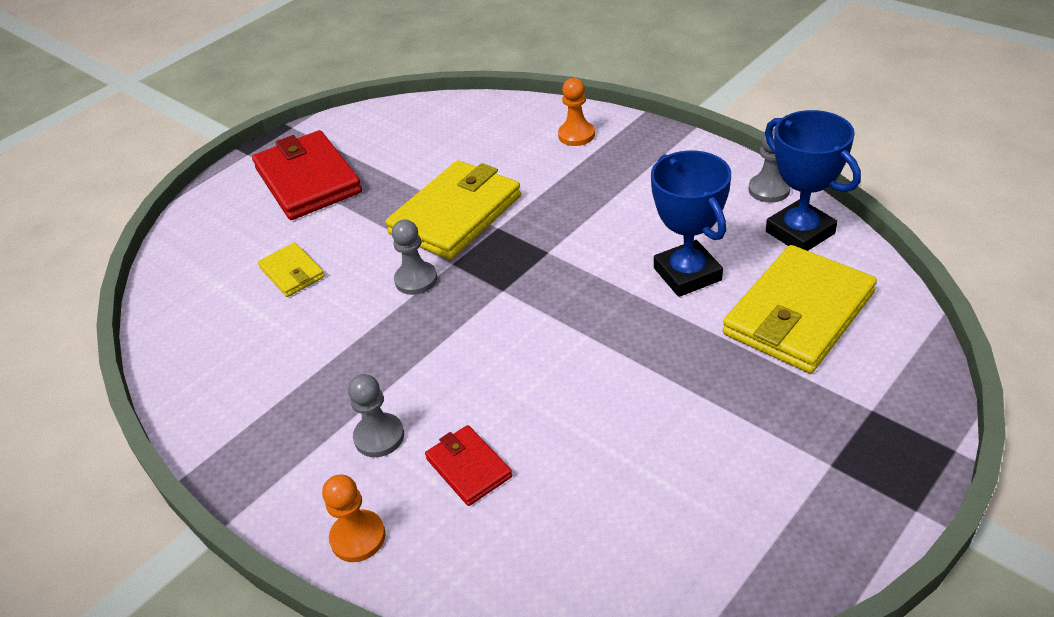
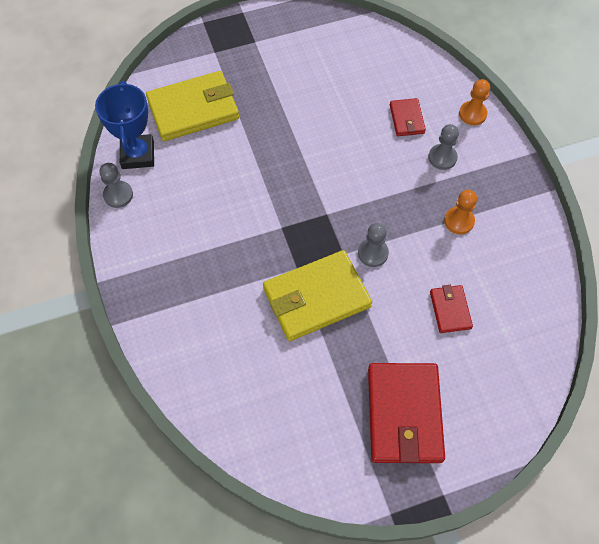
camera: 155 degrees left, 20 degrees up
(292, 273) = (450, 310): yellow wallet -> red wallet
(576, 135) = (180, 330): orange pawn -> orange pawn (459, 221)
(687, 274) = (221, 164): blue trophy -> none

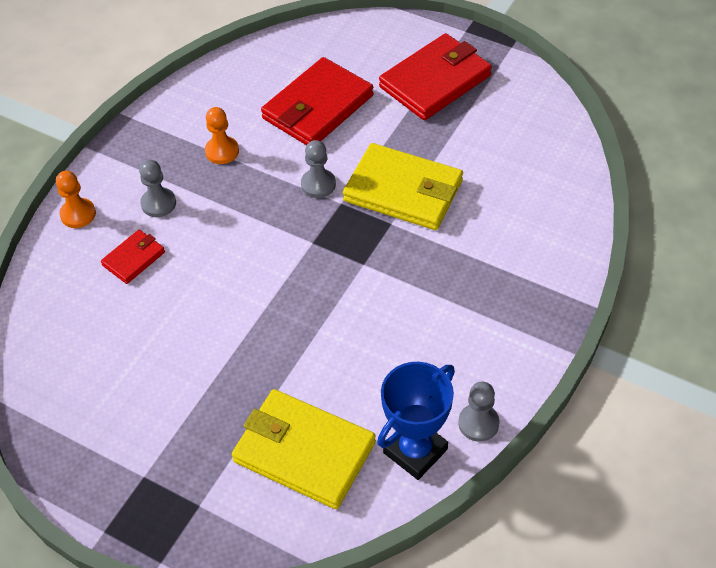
camera: 130 degrees left, 10 degrees down
(450, 310) = (317, 107): red wallet -> red wallet, size x1.99

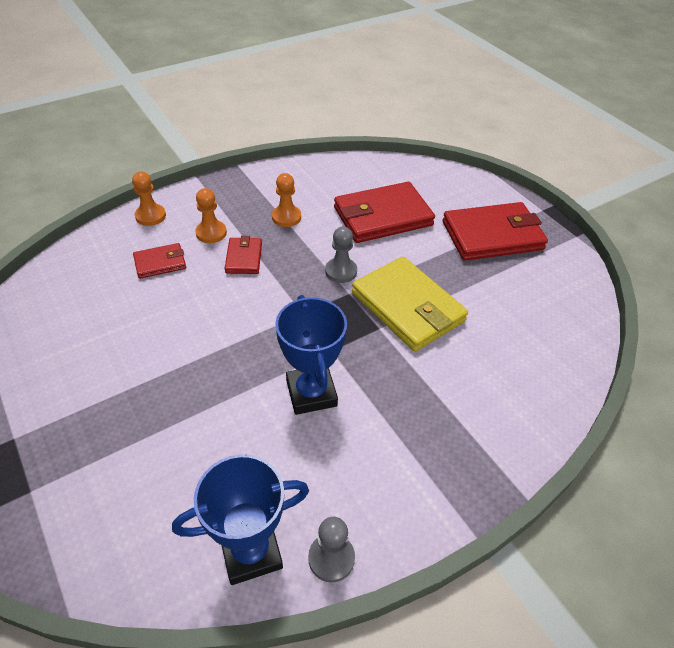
camera: 25 degrees right, 5 degrees down
(158, 203) = (211, 233): grey pawn -> orange pawn
(213, 214) = (244, 258): none -> red wallet
(304, 452) = (153, 492): yellow wallet -> none
(373, 309) = (311, 393): none -> blue trophy

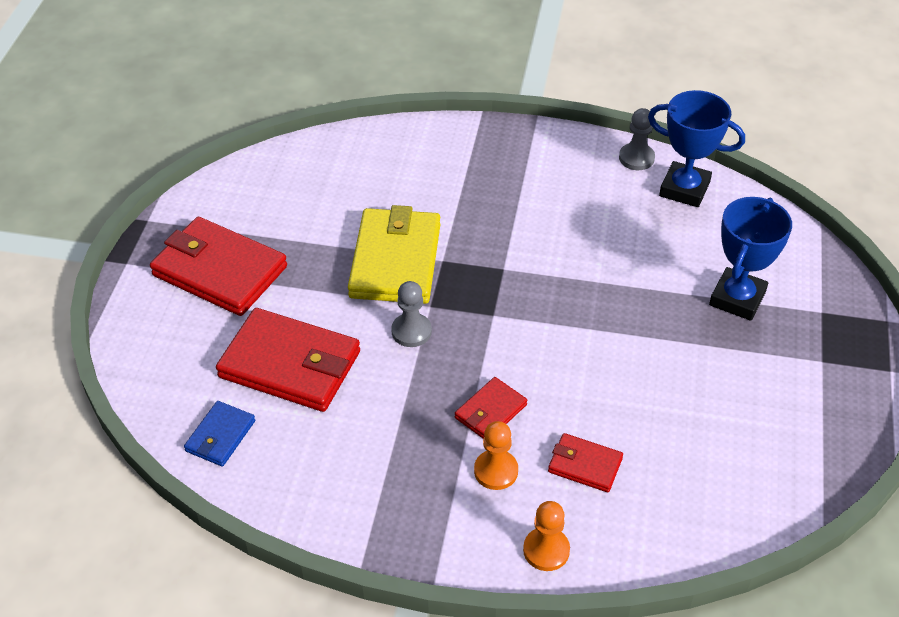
camera: 135 degrees left, 0 degrees up
(286, 217) = (391, 435): orange pawn -> none
(311, 393) = (554, 248): blue trophy -> blue trophy (737, 298)
(369, 173) = (220, 436): none -> blue wallet

